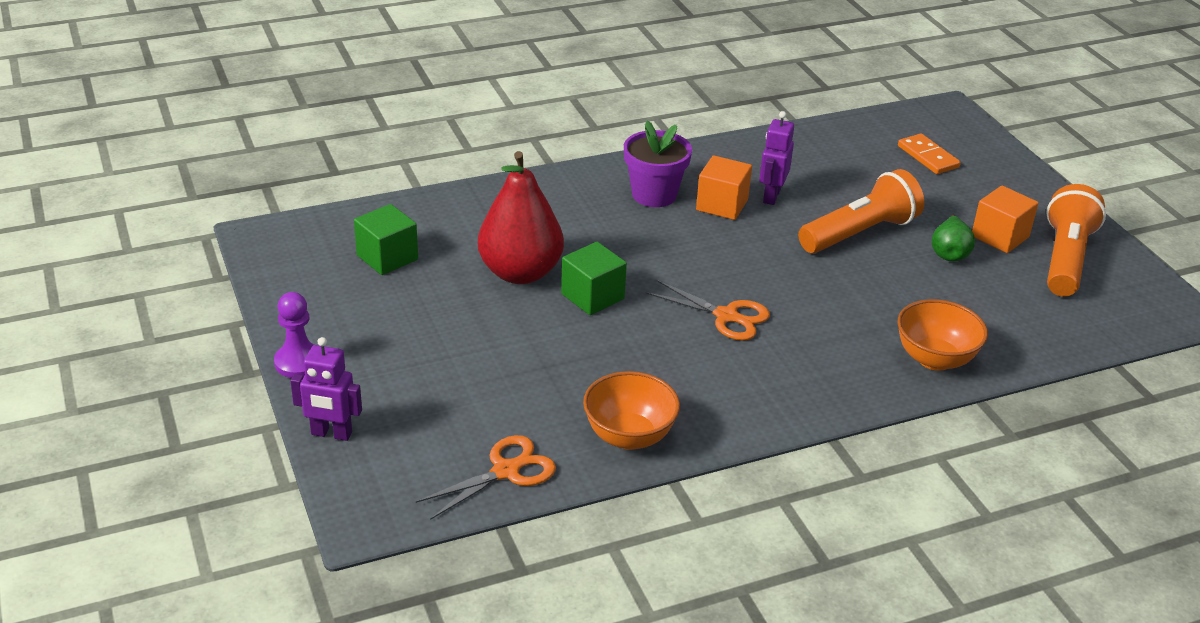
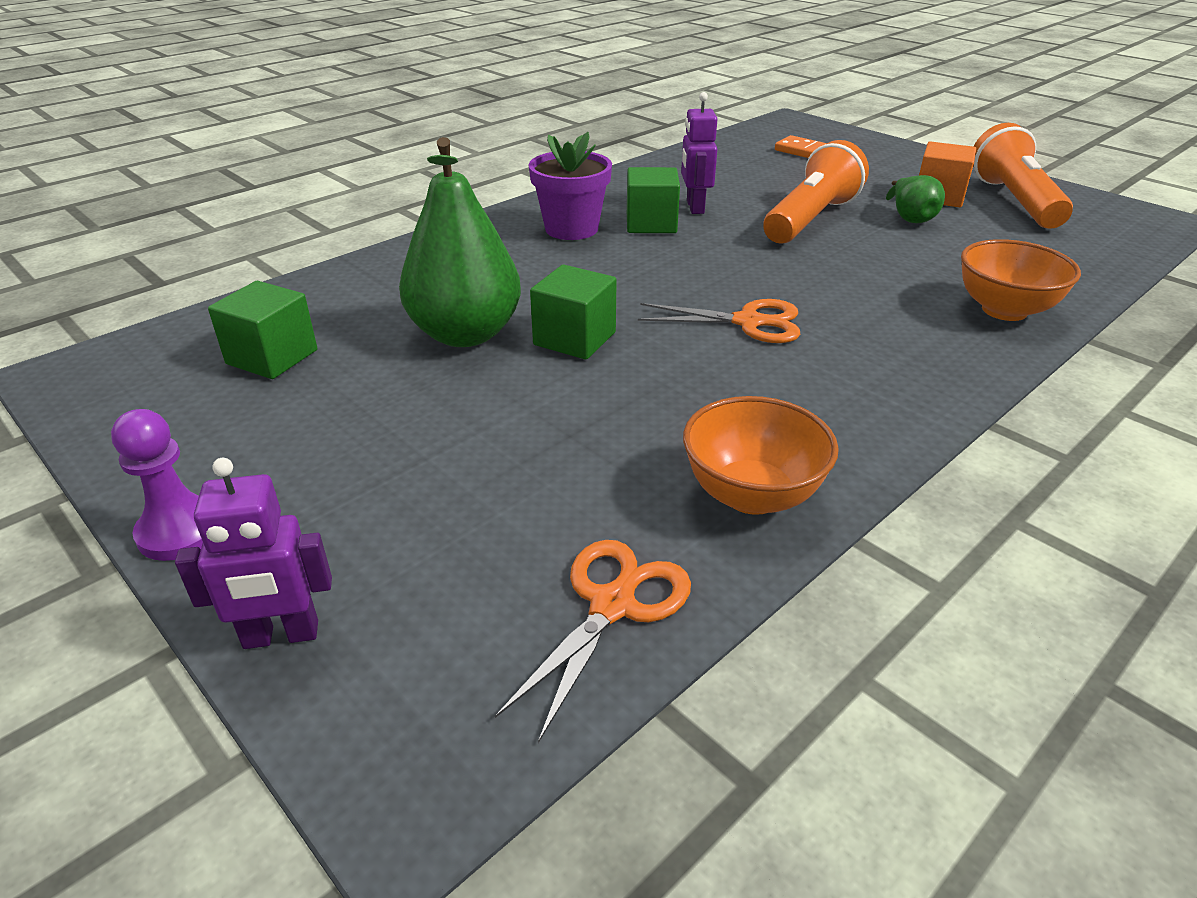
camera: 20 degrees left, 0 degrees up
(520, 272) = (465, 334): red pear -> green pear
(722, 205) = (651, 223): orange cube -> green cube

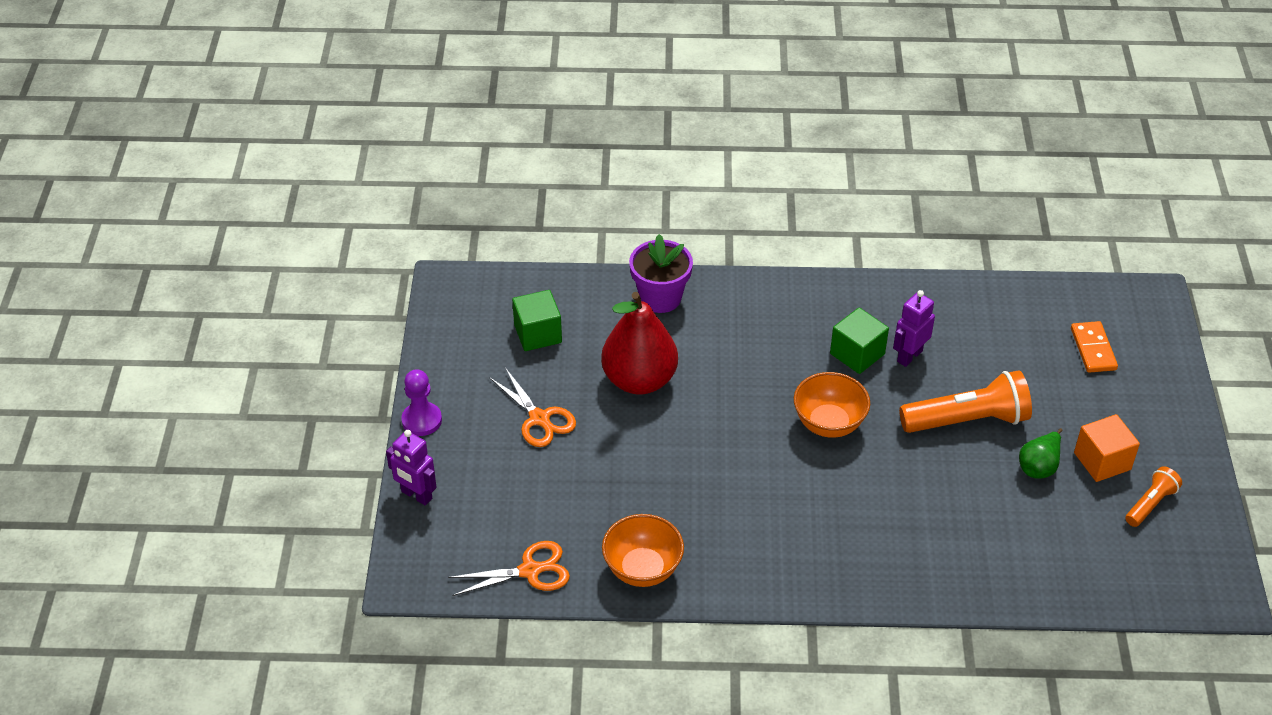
camera: 45 degrees right, 10 degrees up
(465, 334) = (639, 380): green pear -> red pear
(571, 229) = (801, 326): purple flower pot -> purple flower pot (660, 298)
(574, 338) = (687, 422): green cube -> none
(748, 322) = (790, 475): orange scissors -> orange scissors (539, 419)
(1004, 310) = (949, 574): orange bowl -> orange bowl (829, 424)
(1014, 201) = (1150, 504): orange flashlight -> orange flashlight, size x0.53

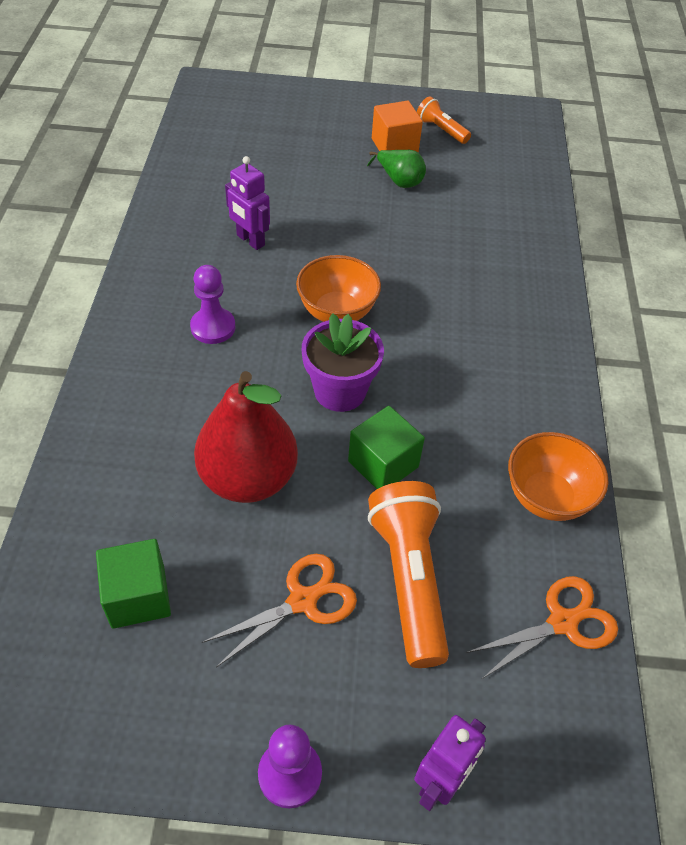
camera: 90 degrees left, 5 degrees up
(530, 571) = (562, 622): orange scissors -> orange scissors turned 75 degrees clockwise
(660, 298) = (106, 444): purple flower pot -> purple flower pot (340, 391)
(792, 343) = (213, 327): none -> purple pawn
(857, 354) = (240, 277): green cube -> green cube (383, 464)
(968, 420) = (341, 214): orange flashlight -> orange flashlight (408, 579)
(1093, 349) = (263, 127): orange domino -> none

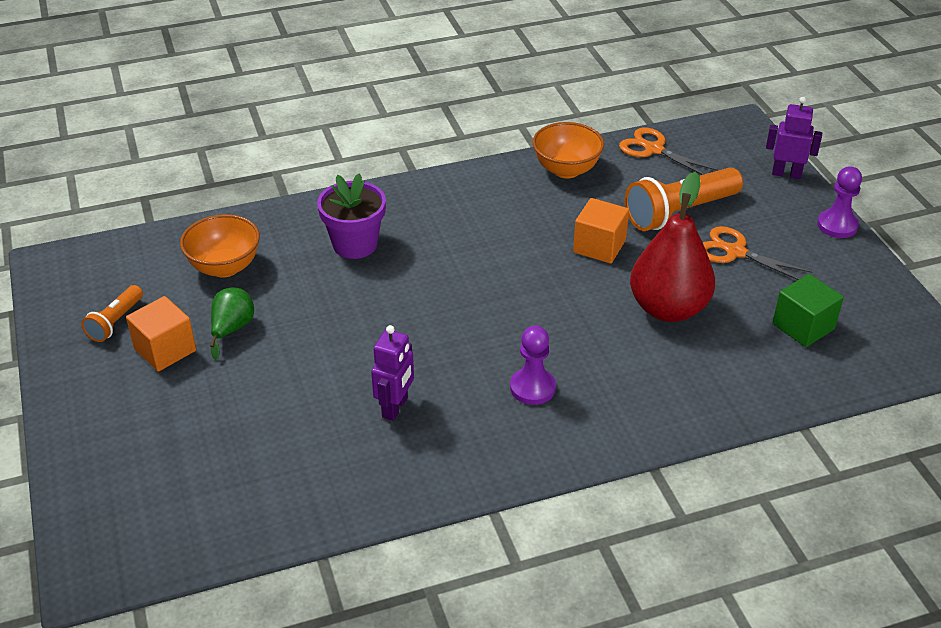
camera: 110 degrees left, 10 degrees down
(337, 312) = (458, 316): orange bowl -> orange bowl (225, 267)
(340, 391) = (547, 287): purple flower pot -> purple flower pot (355, 244)
(383, 464) = (599, 246): green cube -> orange cube

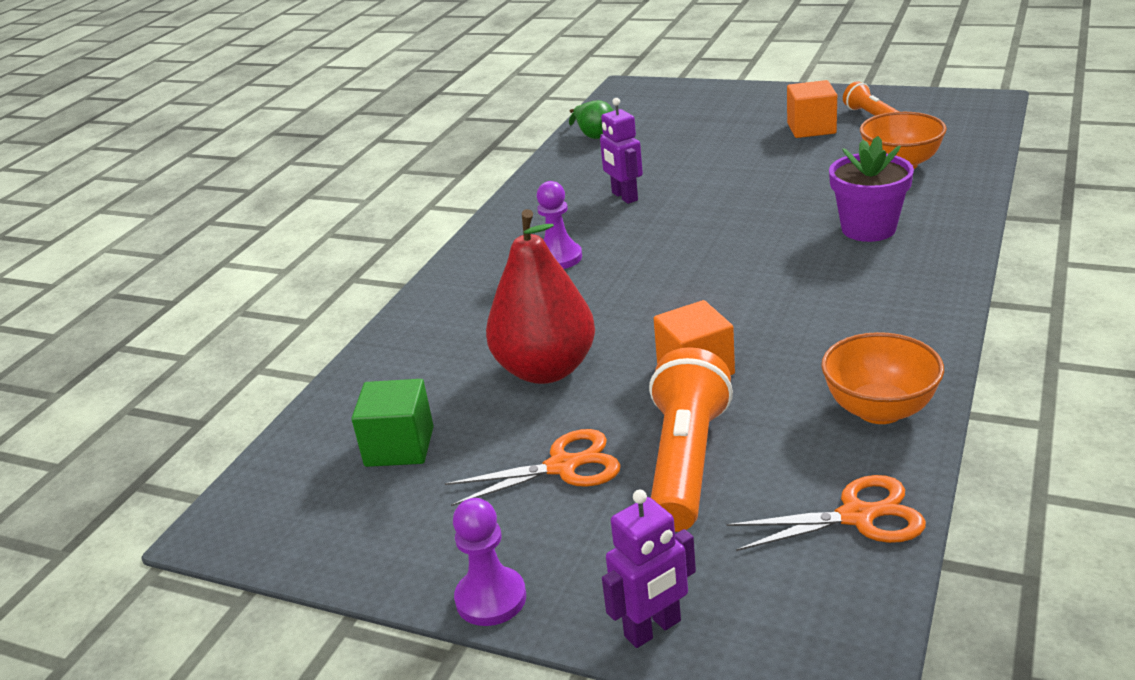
camera: 135 degrees right, 10 degrees down
(232, 329) = (805, 154): green pear -> green pear (594, 135)

